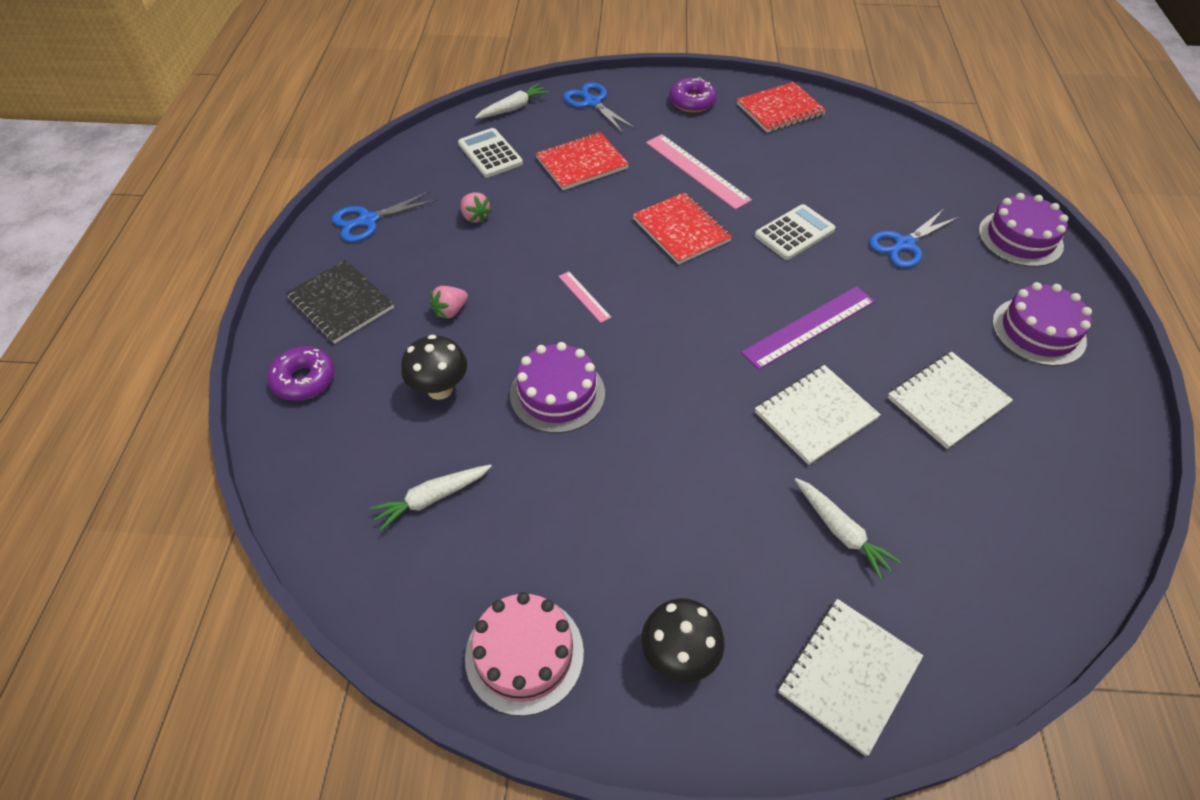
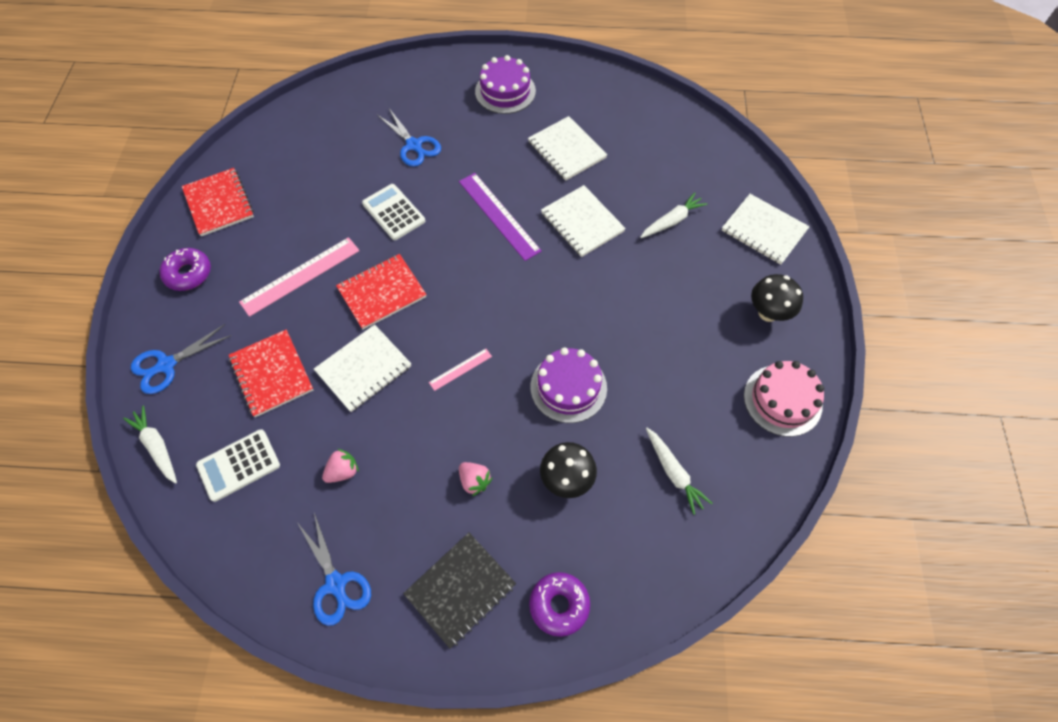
camera: 90 degrees left, 10 degrees up
(586, 223) = (363, 369): none -> white notebook
(1020, 238) = (413, 79): purple cake -> none

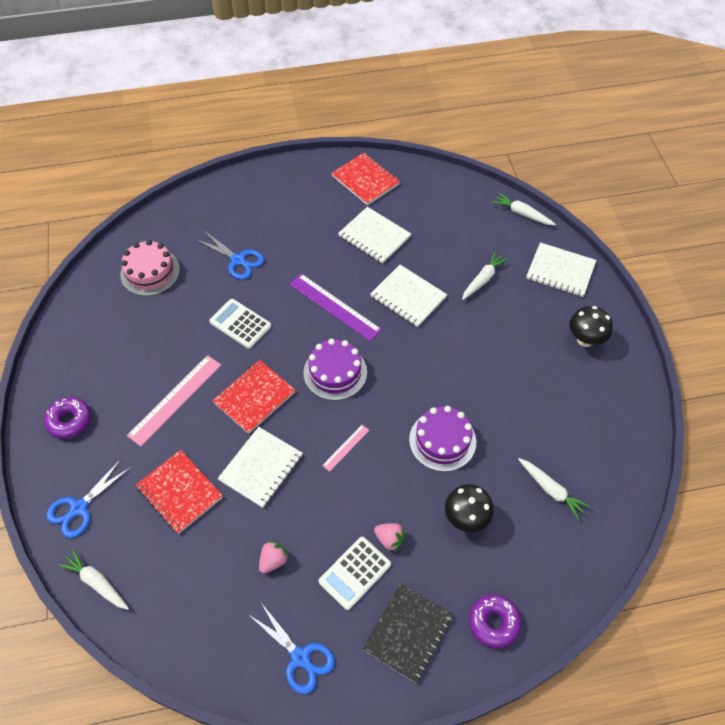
camera: 15 degrees left, 5 degrees down
(219, 203) = (75, 351): red notebook -> red notebook (365, 180)
(239, 465) = (178, 579): white calculator -> white calculator (355, 573)
(505, 91) = (303, 195): purple cake -> purple cake (335, 372)
(740, 158) = (522, 214): none -> white carrot
(782, 400) = (618, 409): pink cake -> pink cake (150, 272)

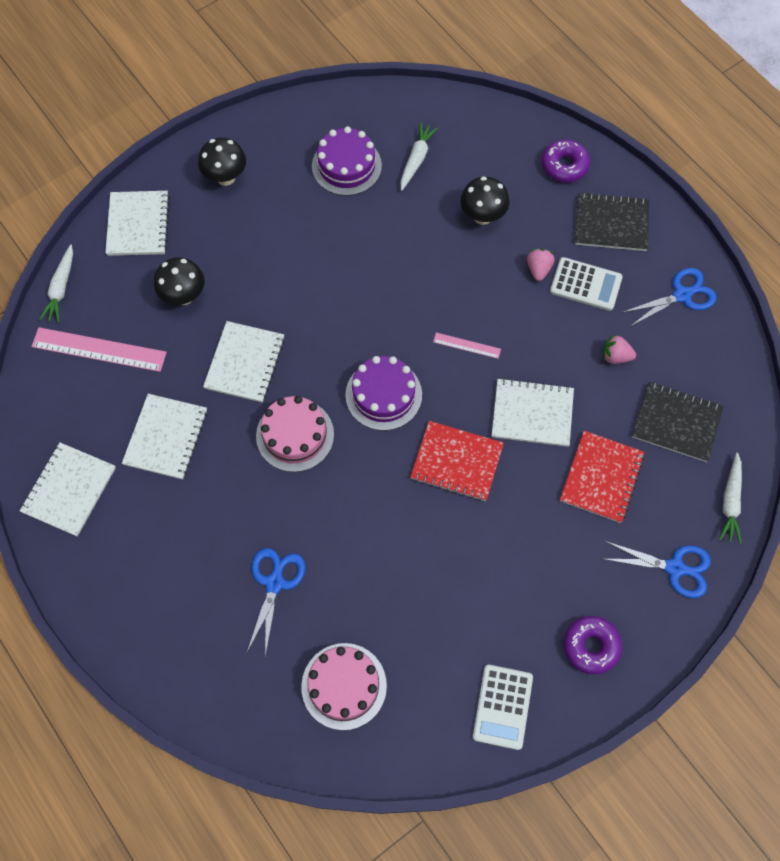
camera: 115 degrees left, 10 degrees up
(175, 399) = (503, 544): pink ruler -> pink ruler (99, 349)
(186, 578) = (676, 423): none -> black notebook
(240, 324) = (369, 528): white calculator -> white calculator (502, 707)
(300, 657) = (682, 295): blue scissors -> blue scissors turned 45 degrees clockwise
(334, 306) = (295, 435): purple ruler -> pink cake
(365, 180) = (69, 490): red notebook -> white notebook
(442, 440) = (412, 263): purple cake -> purple cake (346, 166)
(483, 279) = (184, 296): white carrot -> black mushroom

